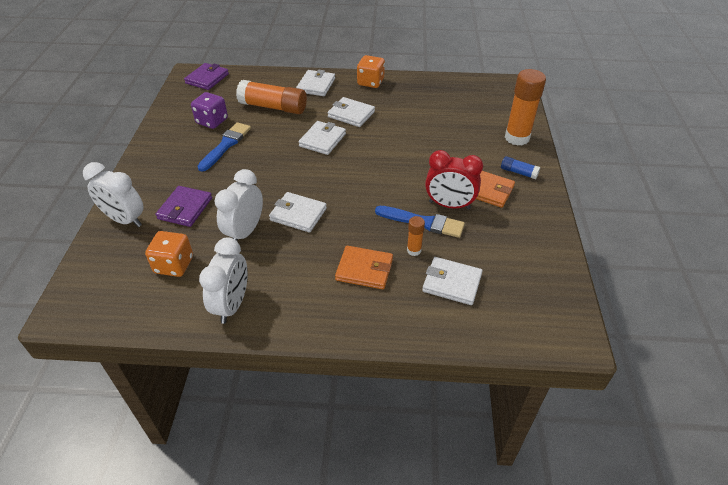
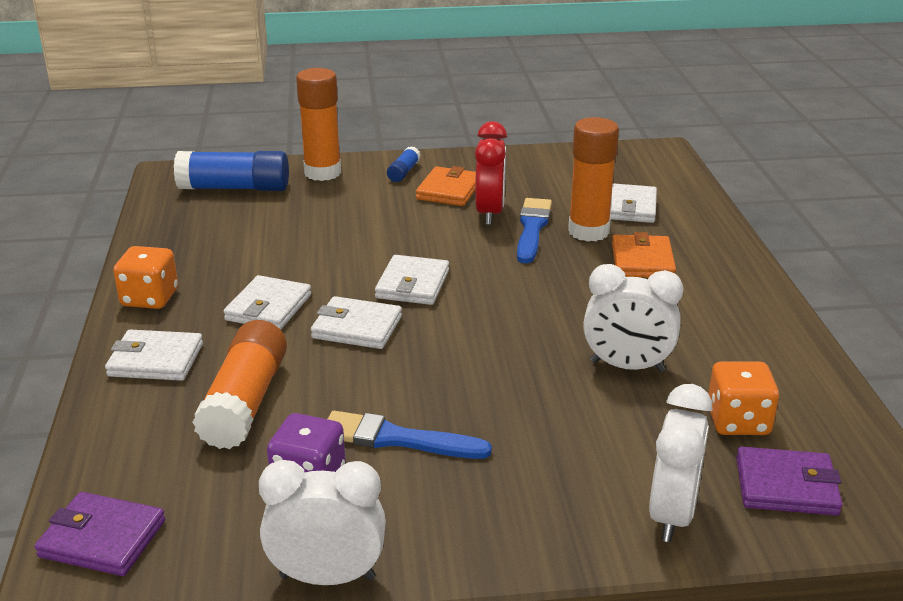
camera: 100 degrees left, 15 degrees down
(185, 208) = (604, 444): purple wallet -> purple wallet (786, 486)
(232, 305) = (770, 350): white clock -> white clock (327, 577)
(298, 214) = (562, 324): white wallet -> white wallet (412, 284)
(414, 250) = (588, 231): orange glue stick -> orange glue stick, size x2.08
(494, 105) = (235, 188): none -> blue glue stick

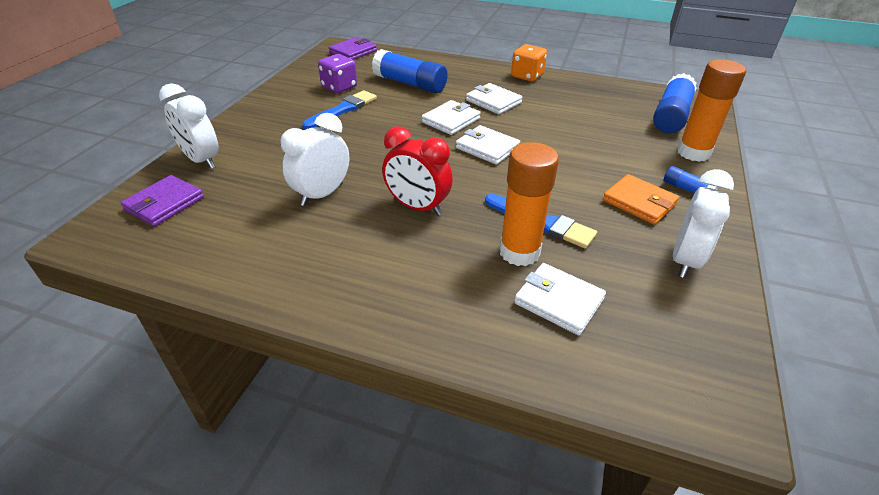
camera: 115 degrees right, 10 degrees up
(156, 360) = (465, 71): white wallet -> none
(245, 402) = (410, 84): orange glue stick -> blue glue stick
(327, 577) = (282, 81): white clock -> white clock (685, 260)
(489, 213) = (583, 210): red clock -> red clock (417, 207)
(642, 261) = (447, 262): orange wallet -> none
(738, 421) = (227, 213): orange dice -> none

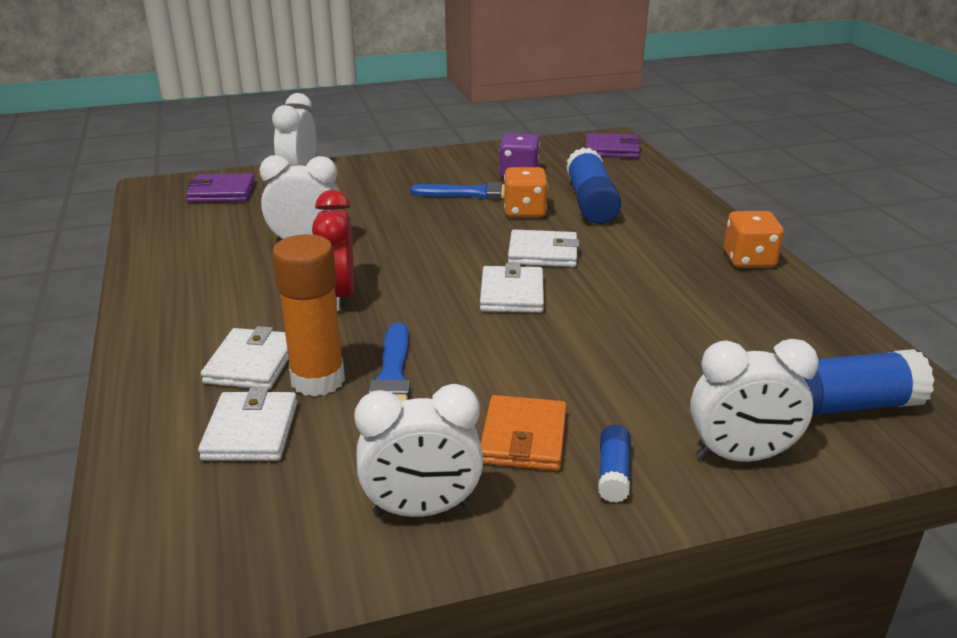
camera: 55 degrees right, 10 degrees down
(391, 105) = (524, 211): none -> orange dice
(493, 101) = (633, 261): white wallet -> white wallet (252, 363)
(693, 153) = (740, 456): orange glue stick -> white clock

